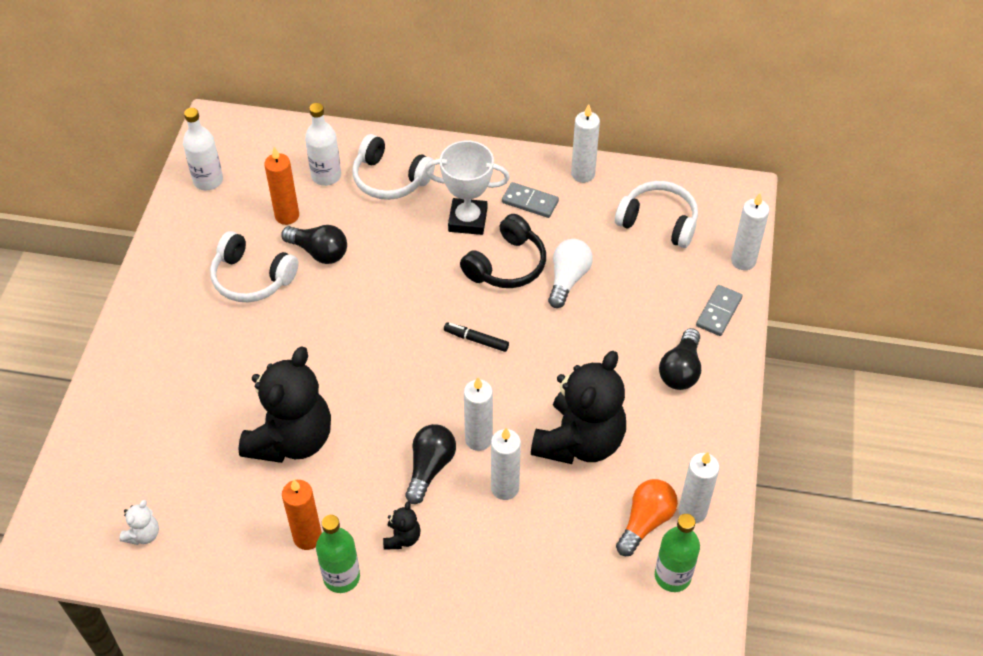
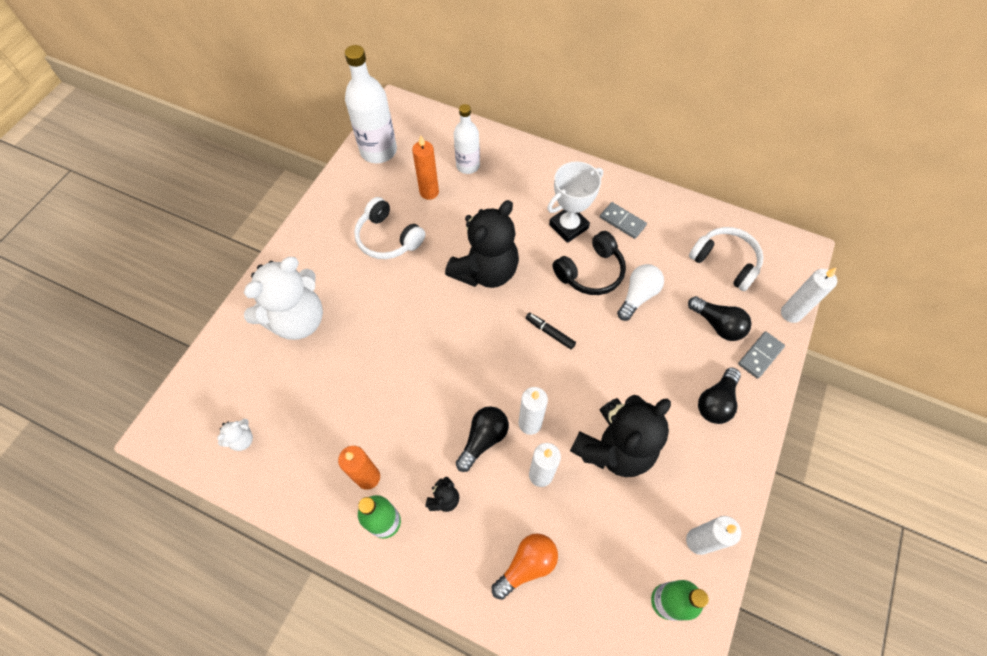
camera: 15 degrees right, 10 degrees up
(168, 392) = (297, 319): none -> white teddy bear
(208, 180) = (378, 151): white bottle -> white bottle, size x1.58
(291, 439) = (380, 385): black teddy bear -> black teddy bear (485, 271)
(319, 252) = (445, 227): black light bulb -> black light bulb (717, 324)
(390, 179) = (516, 178): white headphones -> none
(467, 220) = (568, 226): white trophy -> white trophy turned 60 degrees counterclockwise
(583, 174) = (671, 207): white candle -> none
(645, 522) = (654, 540): orange light bulb -> orange light bulb (526, 565)

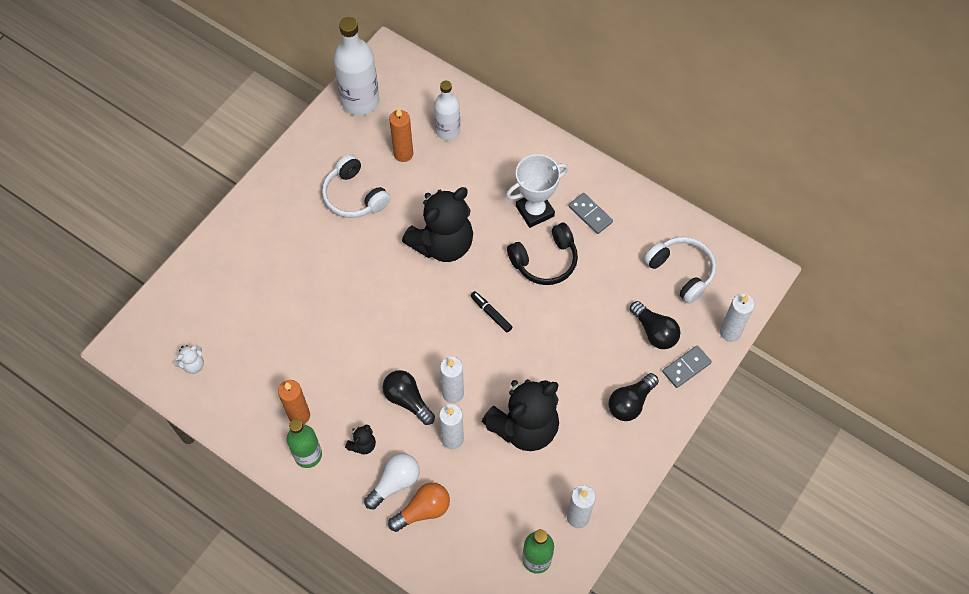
camera: 10 degrees right, 0 degrees up
(297, 319) = (256, 263): white teddy bear -> none
(483, 439) = (407, 400): black light bulb -> black light bulb turned 90 degrees counterclockwise
(638, 296) = (585, 292): white light bulb -> white light bulb (395, 483)

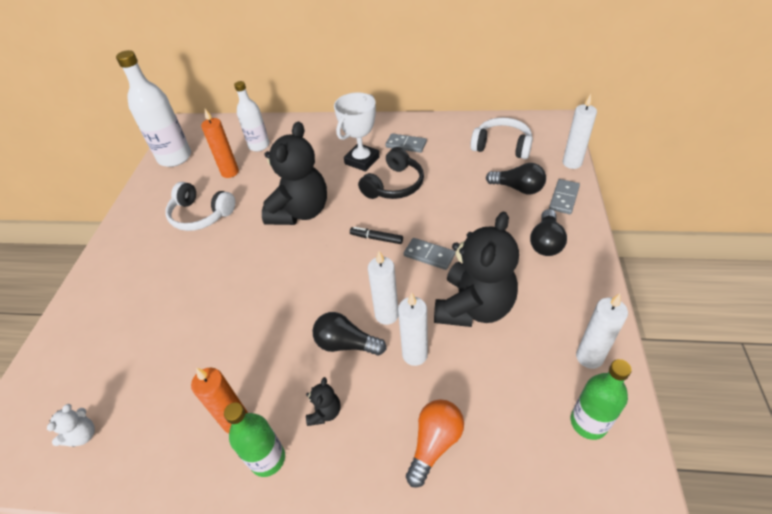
camera: 25 degrees left, 15 degrees down
(395, 483) = (384, 432): white light bulb -> none
(523, 357) = (429, 255): none -> grey domino

